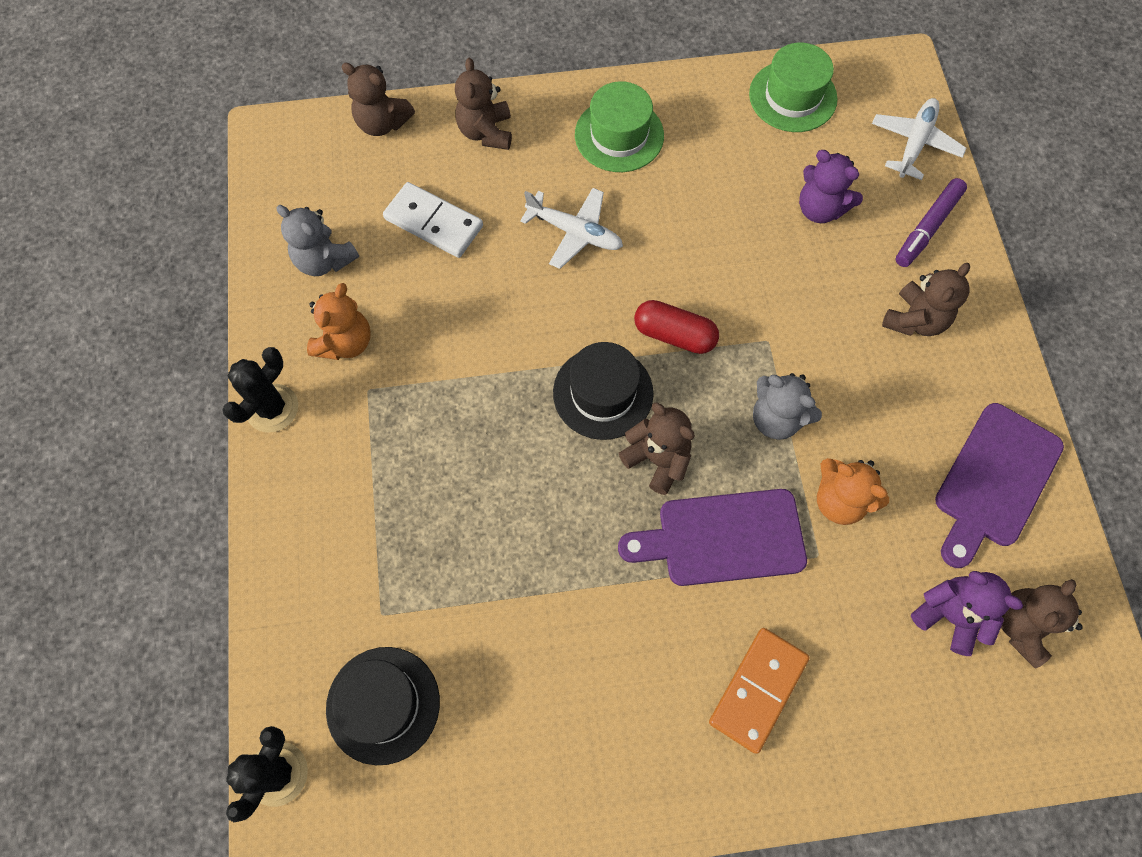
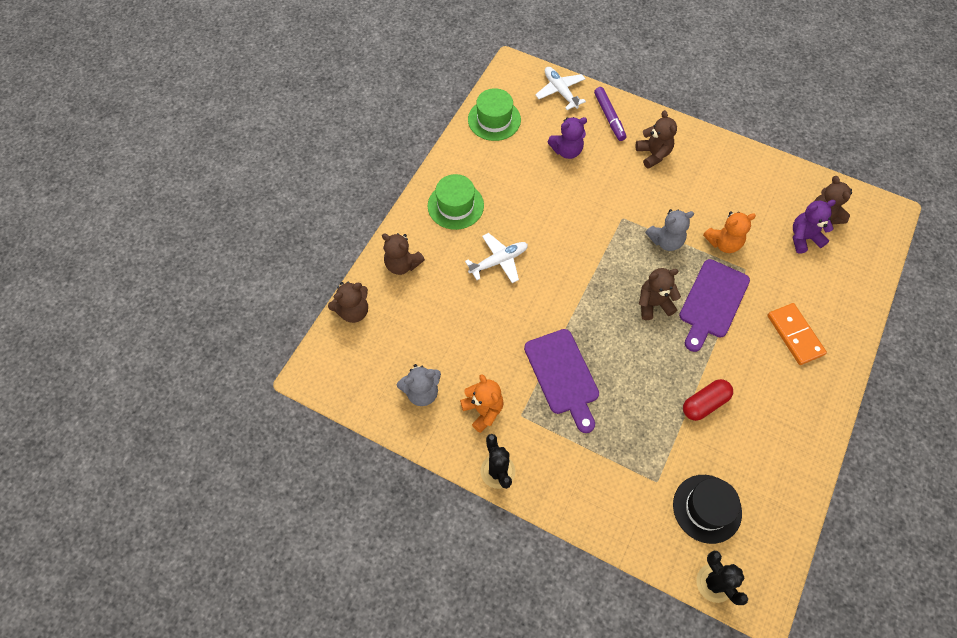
camera: 55 degrees left, 5 degrees down
(434, 222) = (440, 323): white domino -> none
(603, 393) = (601, 305): black hat -> none
(674, 335) = (591, 254): red capsule -> red capsule (704, 403)
(994, 480) = (752, 179): purple cutting board -> purple cutting board (563, 376)

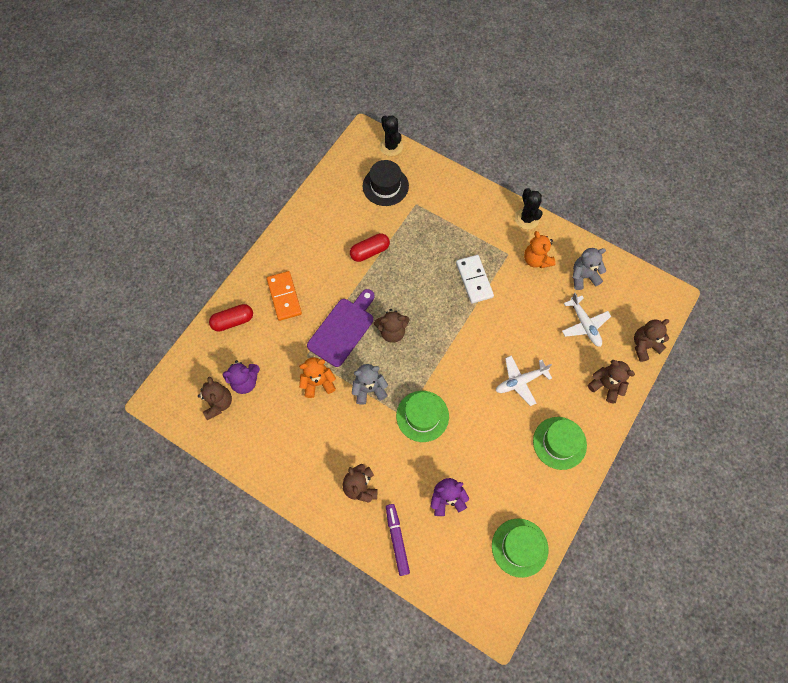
camera: 175 degrees left, 5 degrees up
(560, 91) = (445, 582): white plane -> white plane (584, 324)
(563, 376) = (474, 280): purple cutting board -> white domino
(602, 219) = (422, 416): none -> green hat
(844, 301) = (233, 321): none -> red capsule

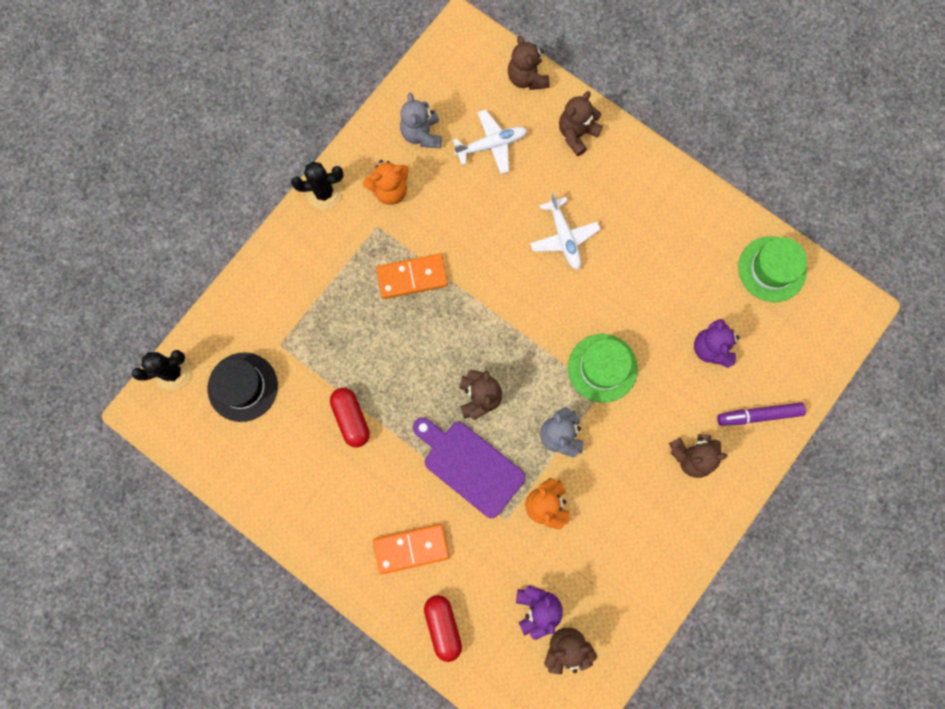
camera: 85 degrees left, 10 degrees up
(474, 280) = (412, 277): white domino -> orange domino
(559, 443) = (647, 202): green hat -> none

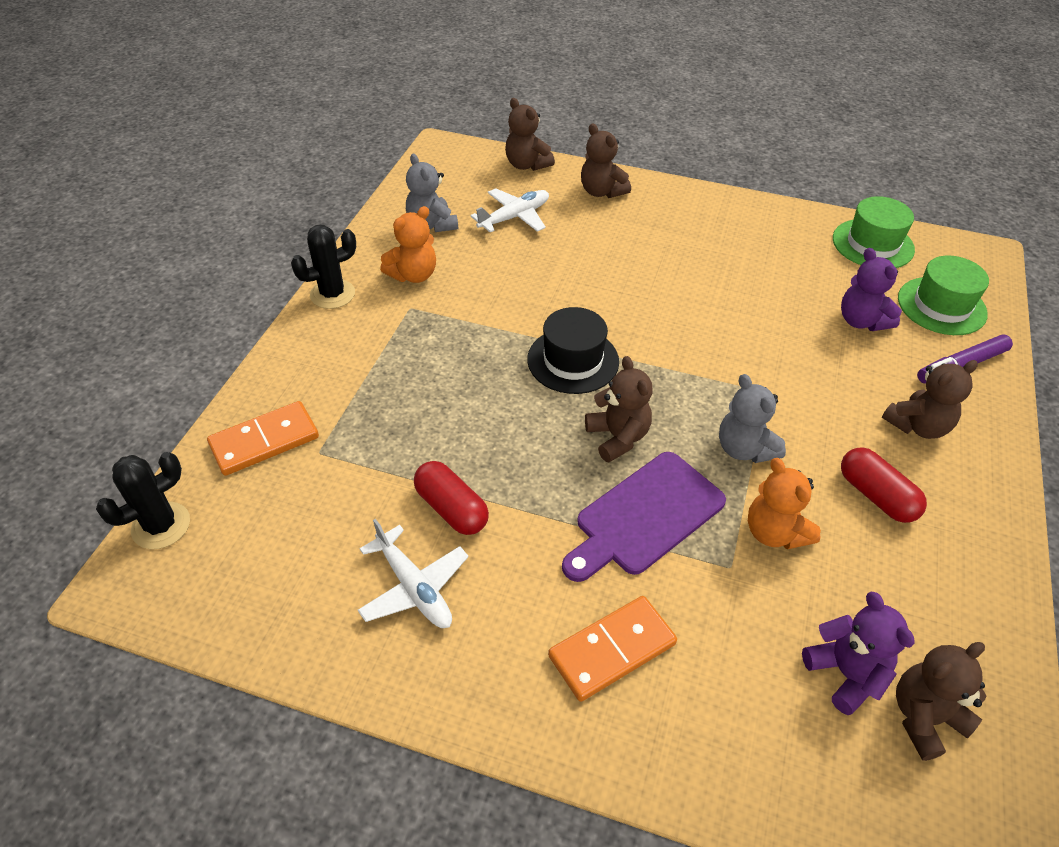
camera: 20 degrees left, 30 degrees down
(242, 387) = (276, 514): black hat -> black hat (573, 360)
(412, 277) = (473, 343): orange domino -> orange domino (264, 441)
(443, 626) = (718, 751): red capsule -> red capsule (876, 496)
(470, 465) = (645, 516): purple cutting board -> purple cutting board turned 60 degrees counterclockwise
(564, 237) = (636, 269): white plane -> white plane (414, 587)
(576, 134) = (601, 191): brown teddy bear -> brown teddy bear turned 60 degrees counterclockwise
(602, 368) = (752, 369): green hat -> green hat (941, 306)

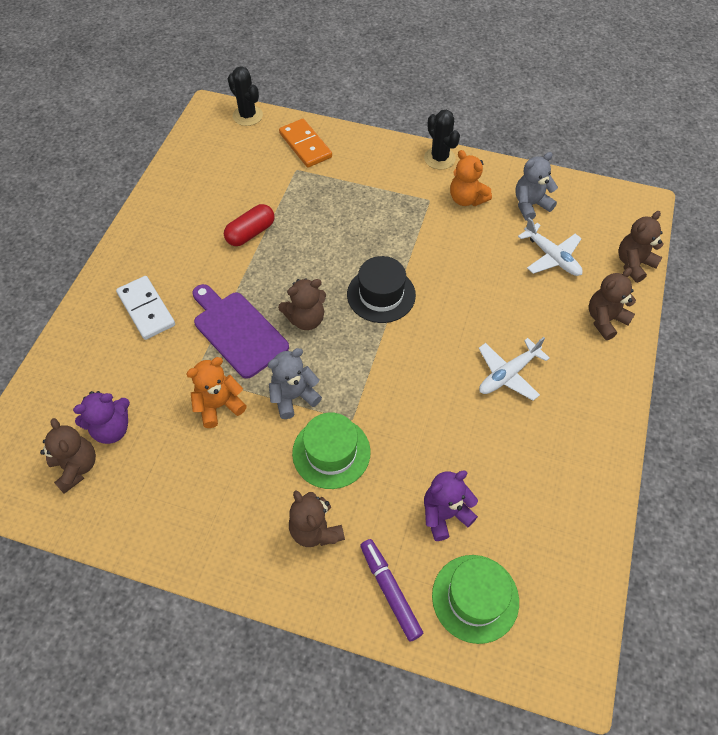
camera: 90 degrees right, 10 degrees up
(414, 587) = (198, 220): white plane -> white plane (508, 374)
(612, 650) = (146, 309): orange domino -> white domino
(873, 244) = (568, 553): green hat -> green hat (331, 452)
(876, 496) = (246, 479): red capsule -> none

